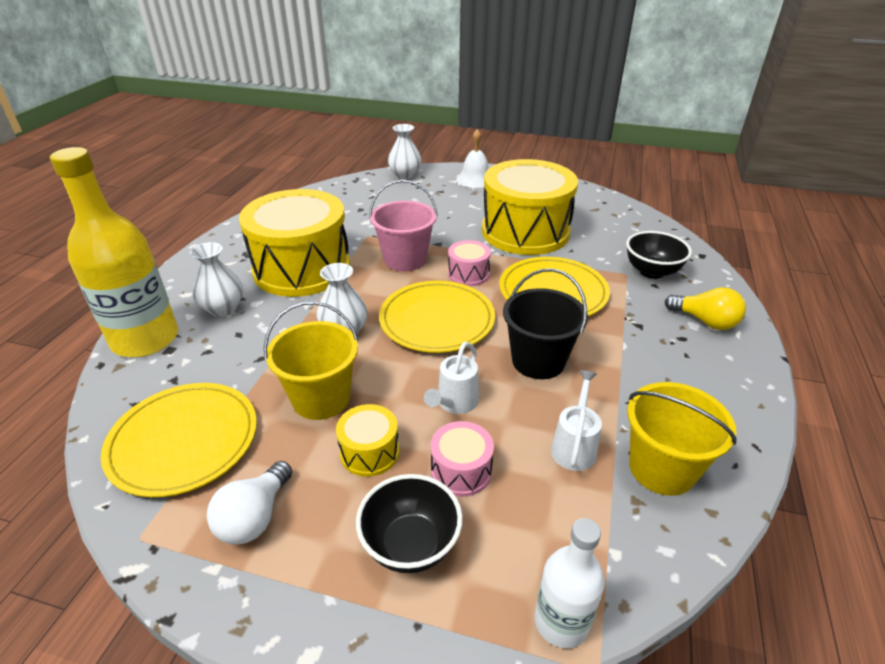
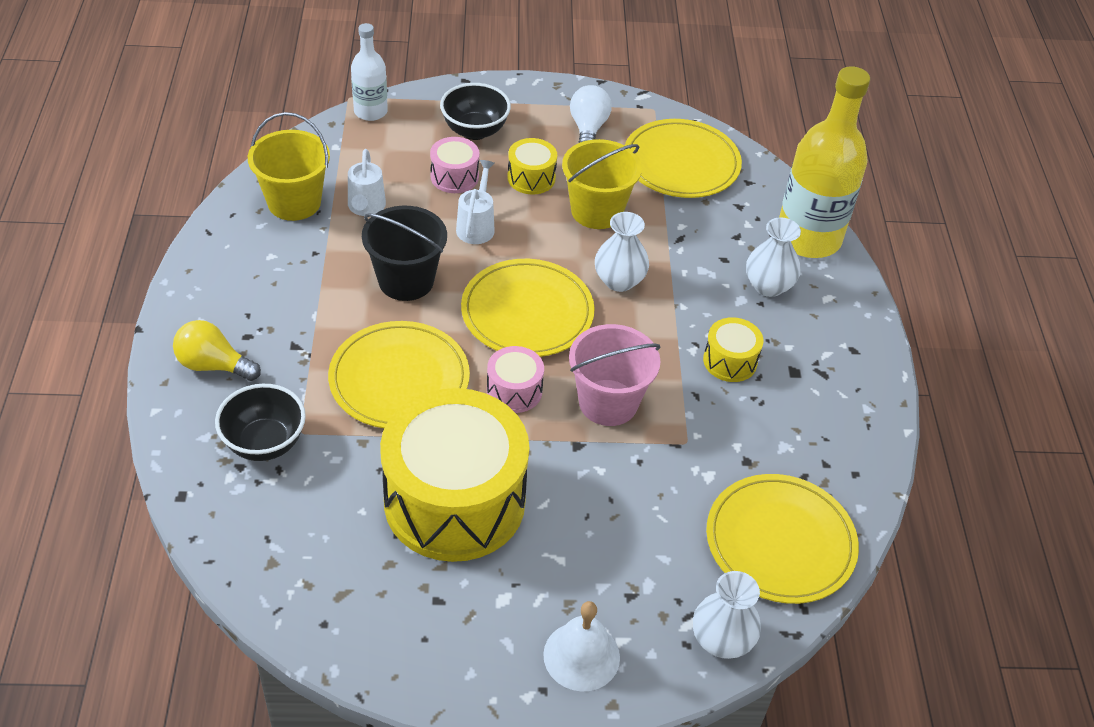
camera: 160 degrees right, 10 degrees up
(302, 268) = (730, 361): yellow drum -> yellow drum, size x0.43
(348, 196) = (780, 542): none -> yellow plate

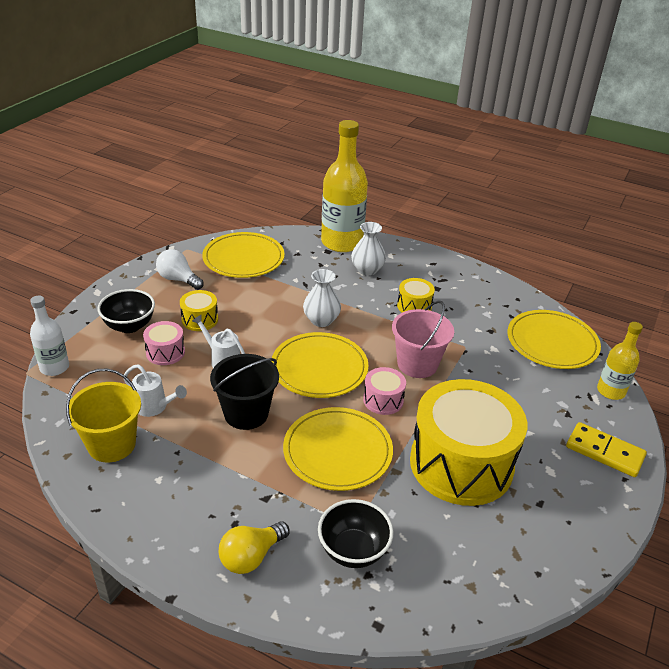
camera: 60 degrees left, 10 degrees down
(581, 656) = (604, 452): white bell -> yellow domino
(596, 211) = (254, 305): yellow bucket -> none
(721, 640) = (611, 391): white vase -> yellow bottle

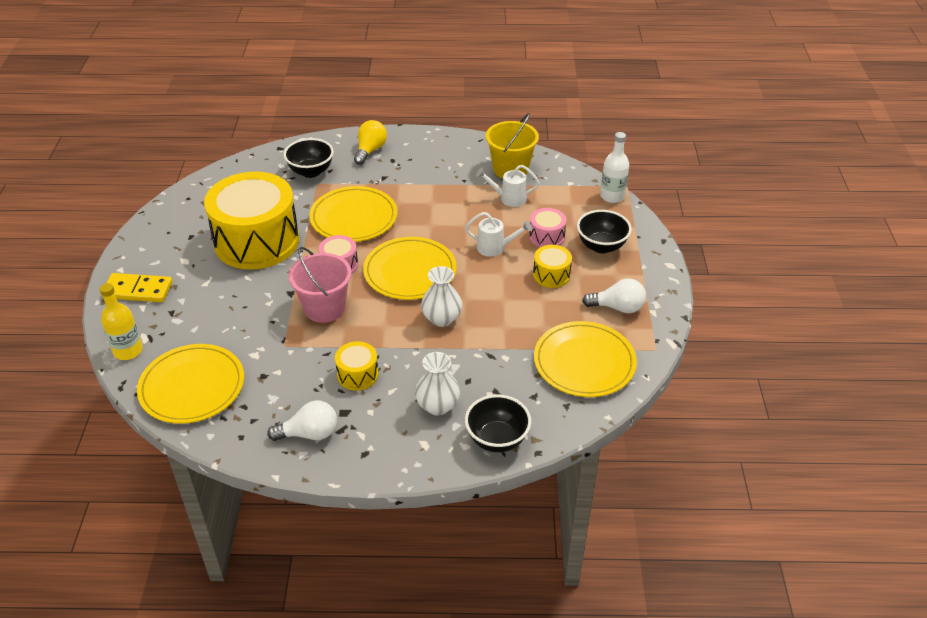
camera: 155 degrees right, 5 degrees up
(246, 413) = (439, 218): black bucket -> none
(342, 242) = (497, 439): yellow bottle -> black bowl
(467, 284) = (309, 434): none -> white light bulb

